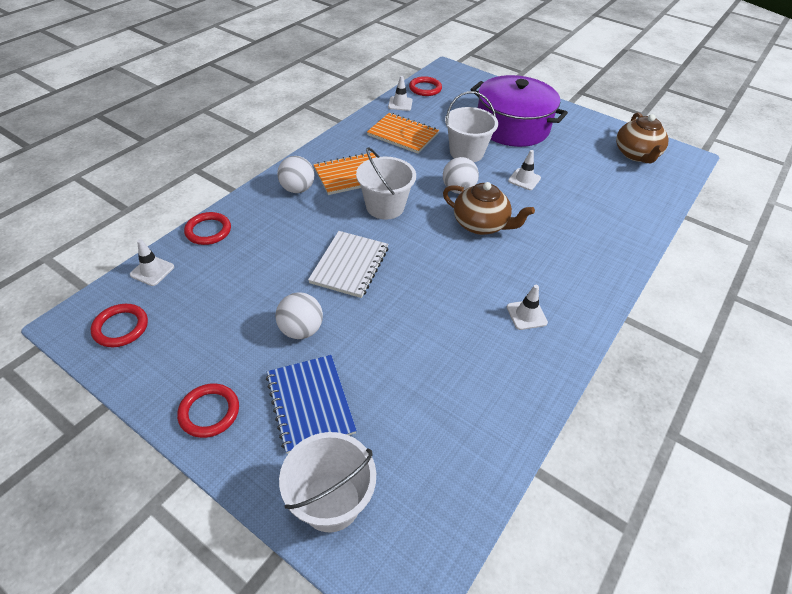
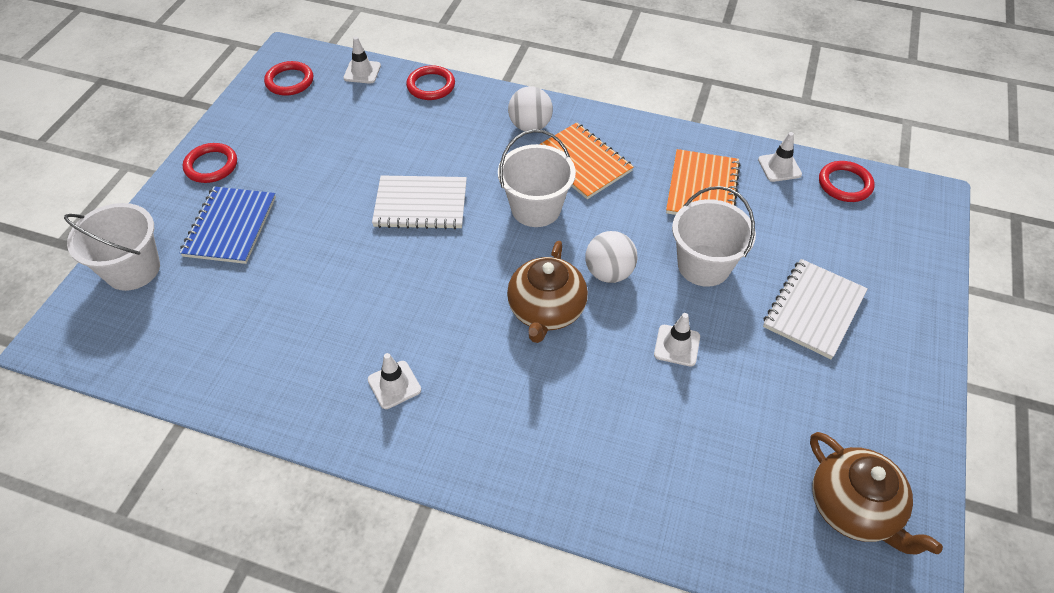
camera: 75 degrees right, 5 degrees up
(301, 330) = (317, 194): white ball -> none
(310, 403) = (230, 227): blue notebook -> blue notebook turned 45 degrees counterclockwise
(512, 127) = (814, 310): purple pot -> white notebook
(636, 154) = (853, 508): brown teapot -> brown teapot turned 105 degrees counterclockwise

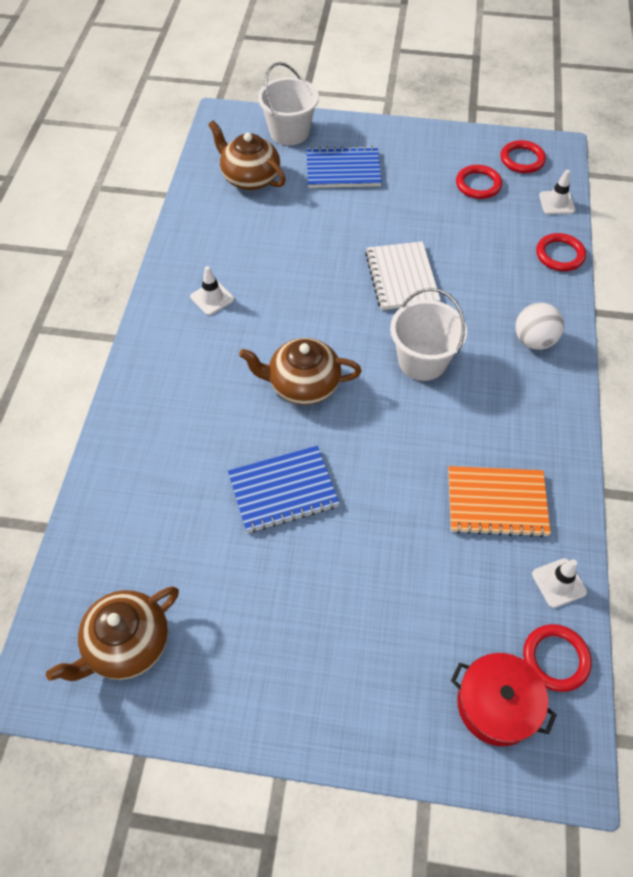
camera: 80 degrees right, 5 degrees up
(198, 322) = (250, 178): none -> brown teapot
(211, 166) = (403, 141): red ring -> red ring (478, 184)
(581, 162) = (497, 389): orange notebook -> none
(609, 273) = (357, 428): white ball -> none
(677, 345) = (283, 490): white traffic cone -> blue notebook
(703, 265) = (386, 508): white bucket -> none
(814, 310) = (351, 616): white notebook -> none
(886, 227) = (497, 704): none -> red pot

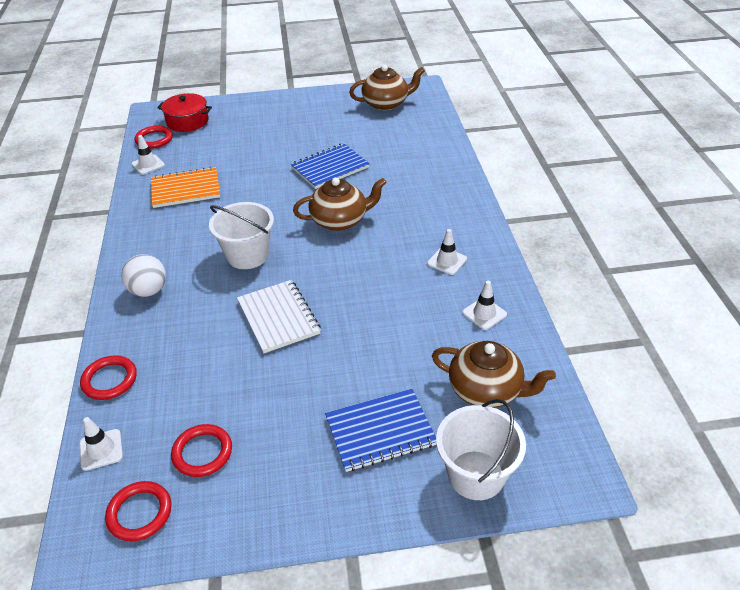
camera: 165 degrees right, 15 degrees down
(127, 644) = (386, 104): brown teapot -> brown teapot turned 45 degrees clockwise
(211, 236) = (484, 314): none -> white traffic cone

